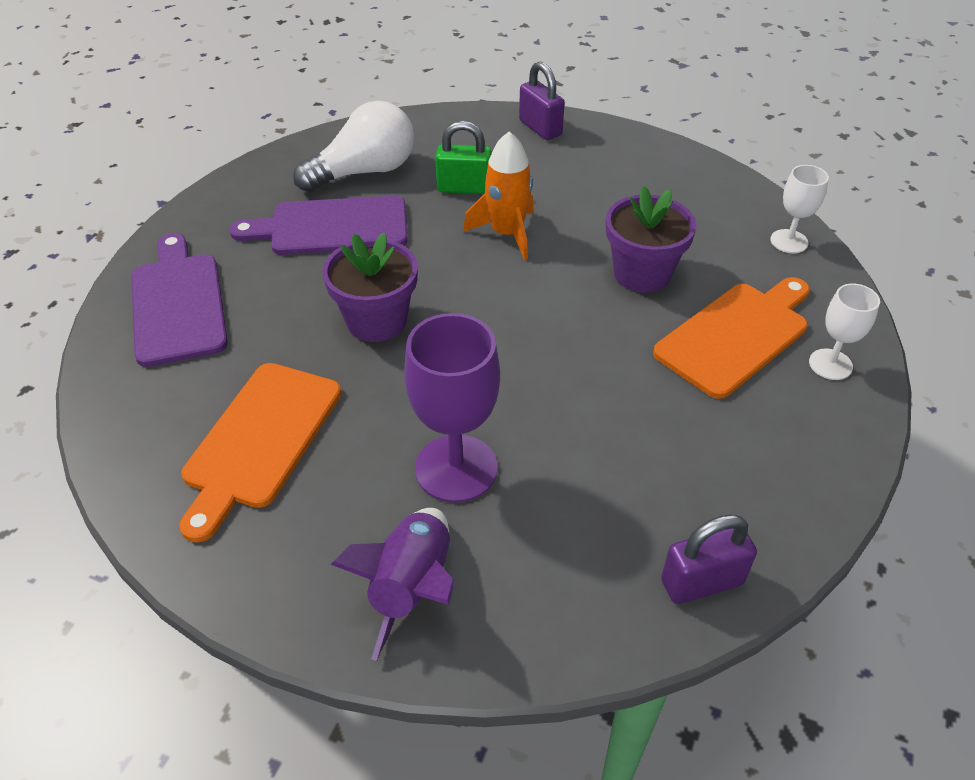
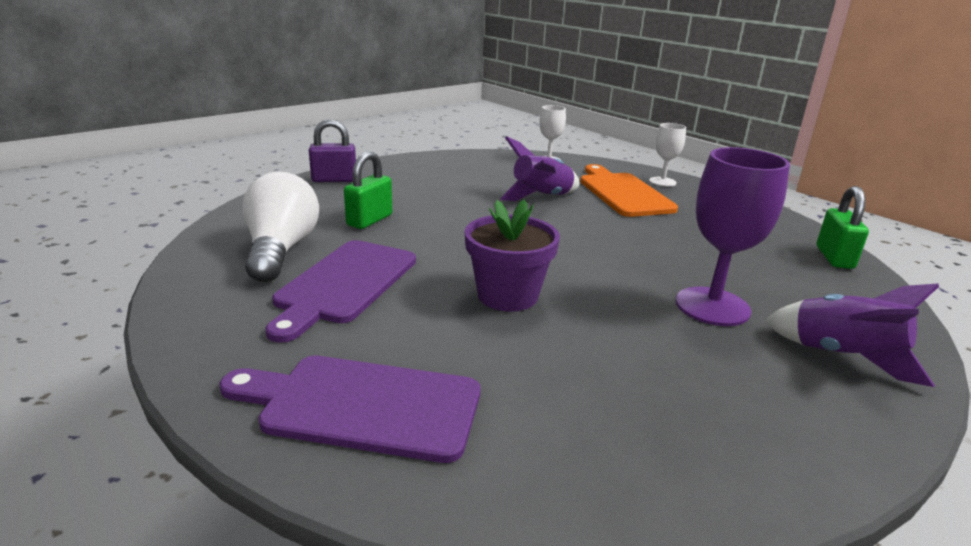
camera: 65 degrees left, 20 degrees down
(260, 440) = (638, 395): orange cutting board -> none
(506, 233) = (449, 221): orange rocket -> none
(642, 274) = (541, 197): purple flower pot -> purple rocket
(702, 582) = (834, 257): purple padlock -> green padlock

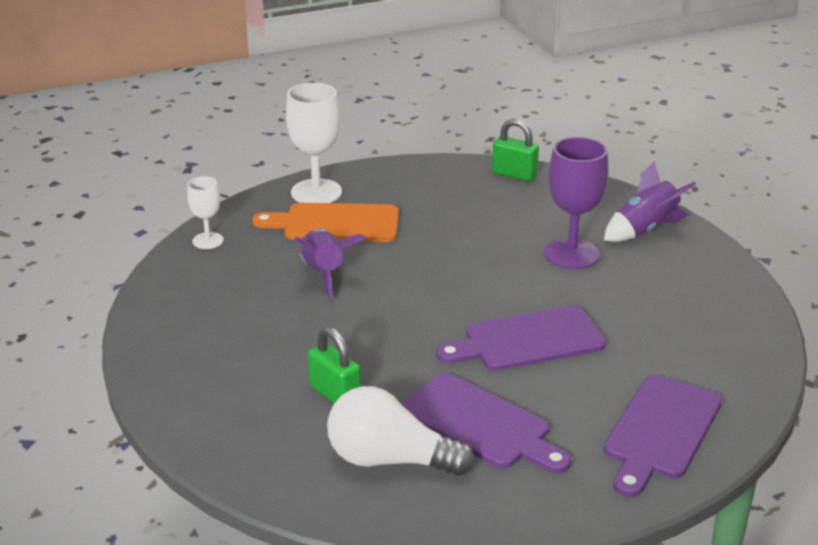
camera: 70 degrees left, 5 degrees up
(334, 180) = (187, 408): purple padlock -> none
(507, 295) = (528, 340): purple flower pot -> purple cutting board
(662, 182) = (316, 192): white goblet -> white goblet, size x1.76

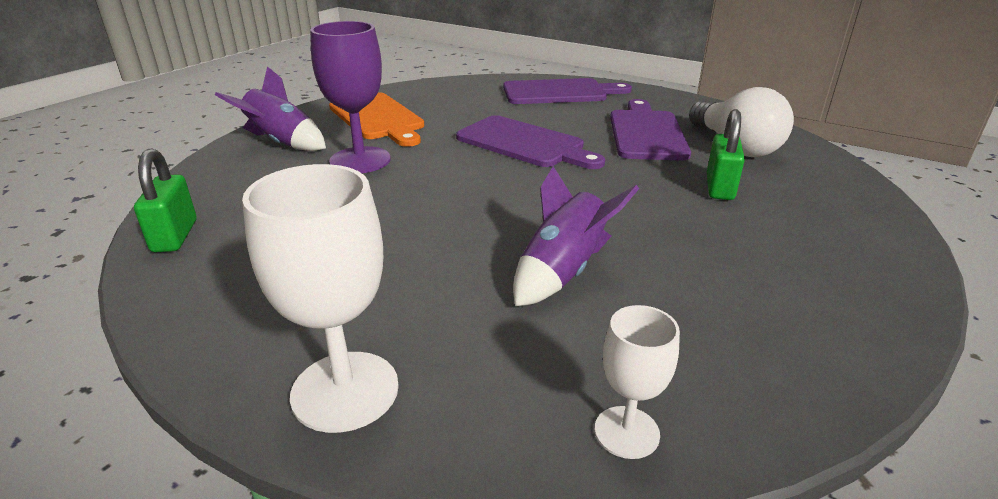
camera: 125 degrees left, 0 degrees up
(335, 223) = (433, 320): orange cutting board -> orange cutting board (378, 118)

